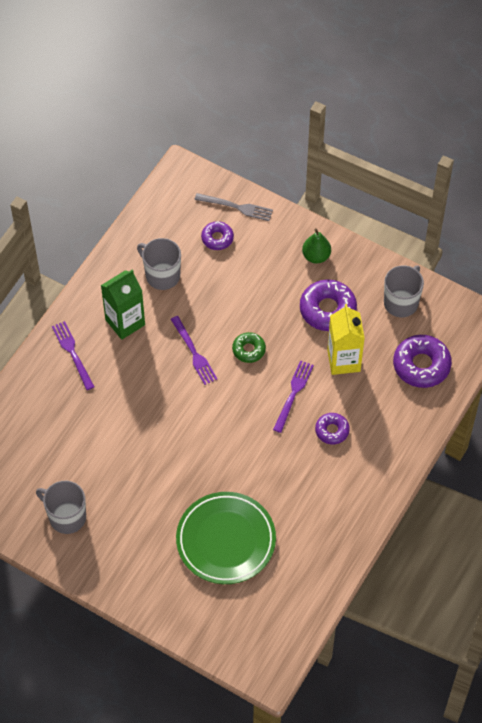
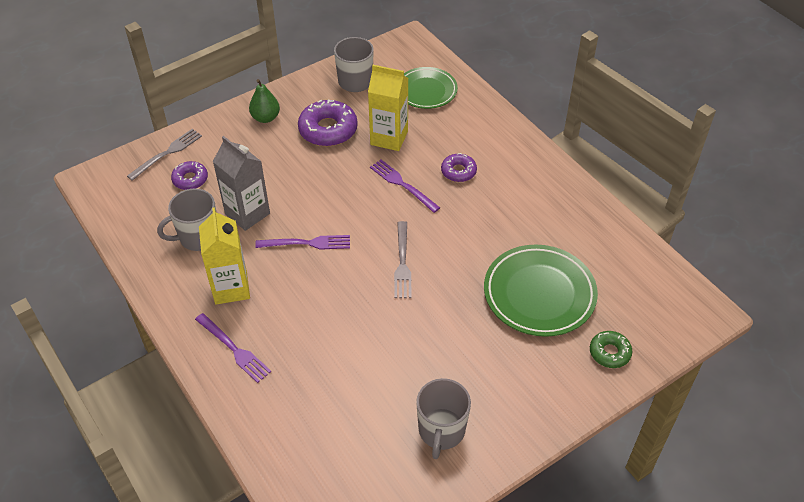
camera: 65 degrees left, 10 degrees down
(66, 517) = (441, 431): grey mug -> grey mug turned 45 degrees counterclockwise
(72, 352) = (234, 350): purple fork -> purple fork turned 135 degrees counterclockwise
(125, 322) = (231, 288): green carton -> yellow carton
(202, 296) = (247, 213): none -> grey carton
(207, 429) = (402, 263): none -> grey fork
(249, 350) = (332, 200): green donut -> green donut (609, 353)
(421, 365) = (426, 91): purple donut -> green plate

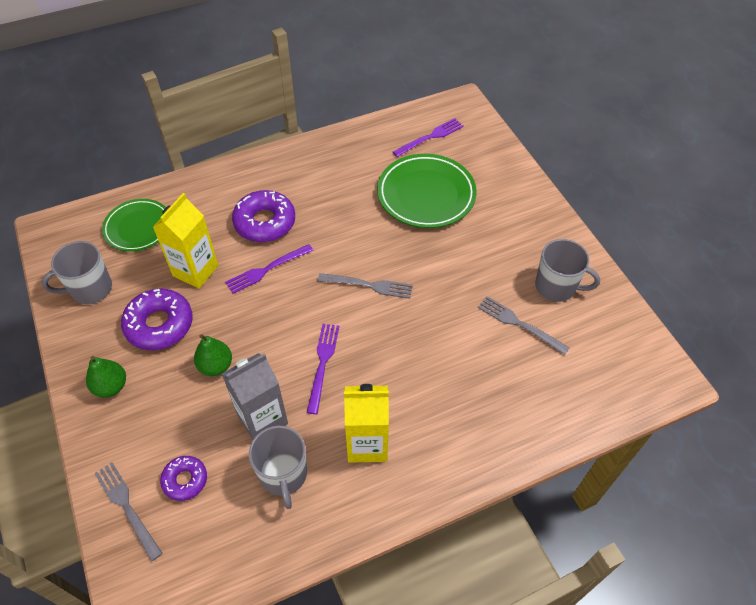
camera: 80 degrees left, 5 degrees up
(234, 350) = (449, 445): purple fork -> purple fork (431, 137)
(294, 173) = (216, 366): none -> green pear
(382, 396) = (518, 323): none -> grey fork
(458, 171) = (265, 222): purple donut -> purple donut, size x1.73
(609, 353) = (492, 165): green donut -> none

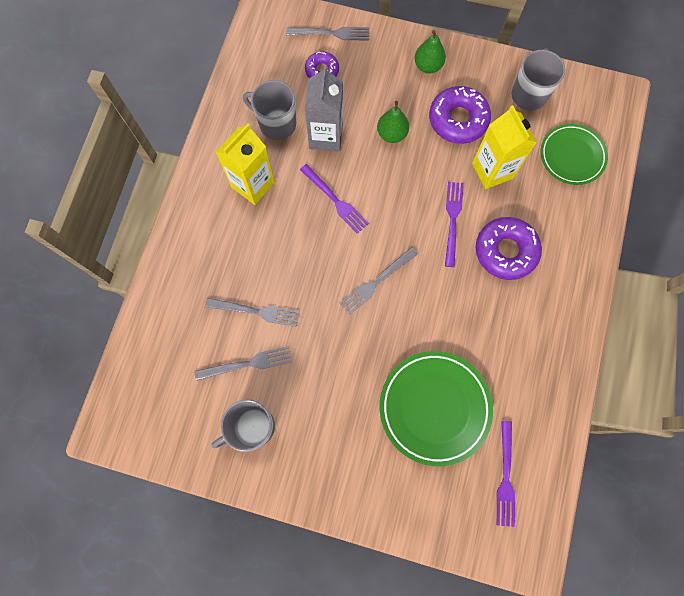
camera: 130 degrees right, 20 degrees up
(474, 349) = (257, 311): none -> grey fork

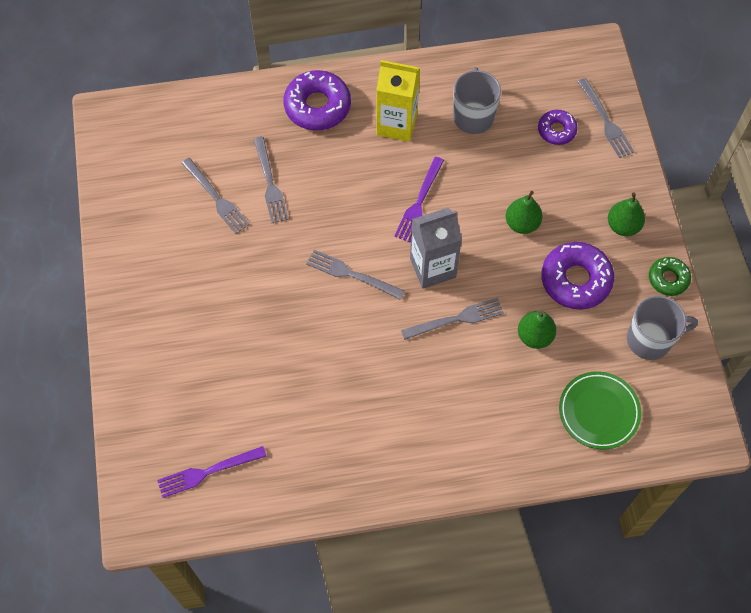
camera: 65 degrees right, 10 degrees down
(252, 427) = (159, 228): grey mug -> none
(326, 136) = (484, 165): grey carton -> grey carton (432, 268)
(434, 407) = (248, 378): green plate -> none
(452, 219) = (457, 319): purple fork -> grey fork
(485, 58) = (668, 279): none -> green donut
(492, 170) = (534, 336): yellow carton -> green pear
(505, 251) = (448, 384): purple donut -> purple donut (317, 106)

